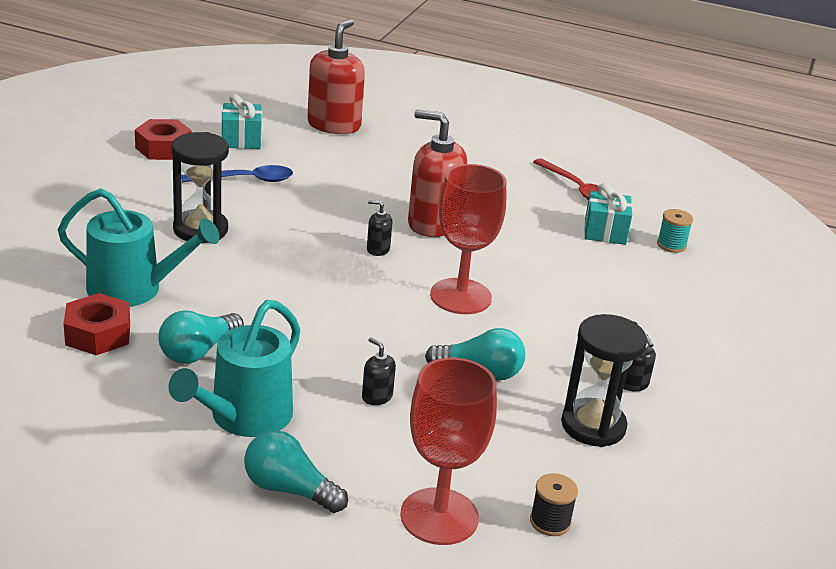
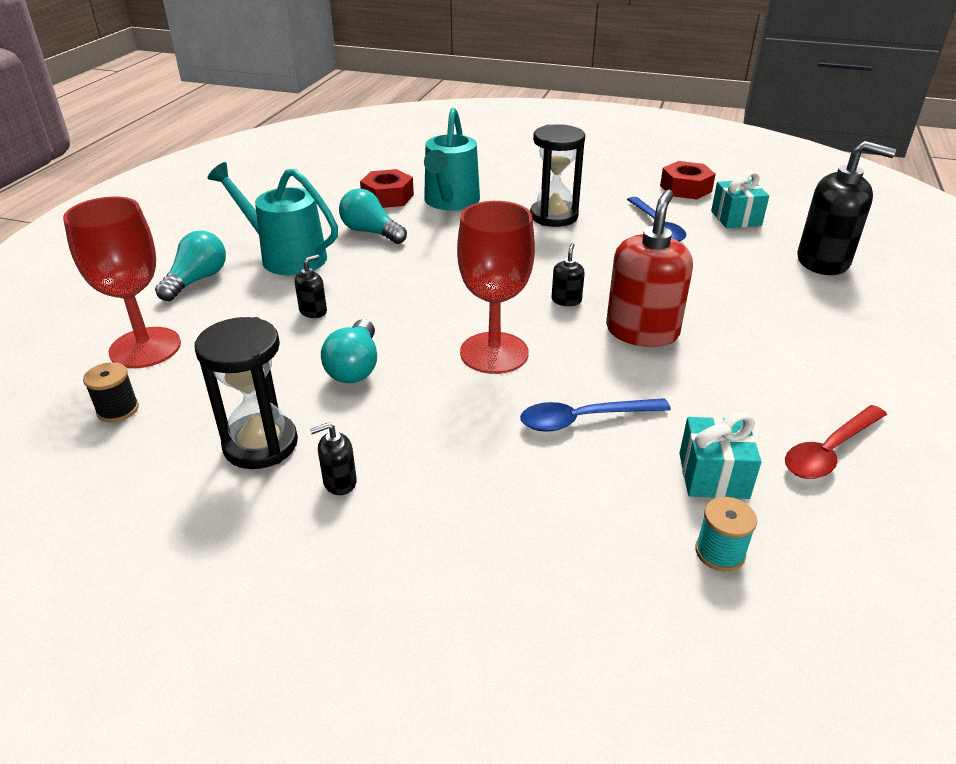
camera: 90 degrees right, 5 degrees up
(334, 125) = (823, 261): red soap dispenser -> black soap dispenser
(550, 269) = (583, 419): none -> blue spoon

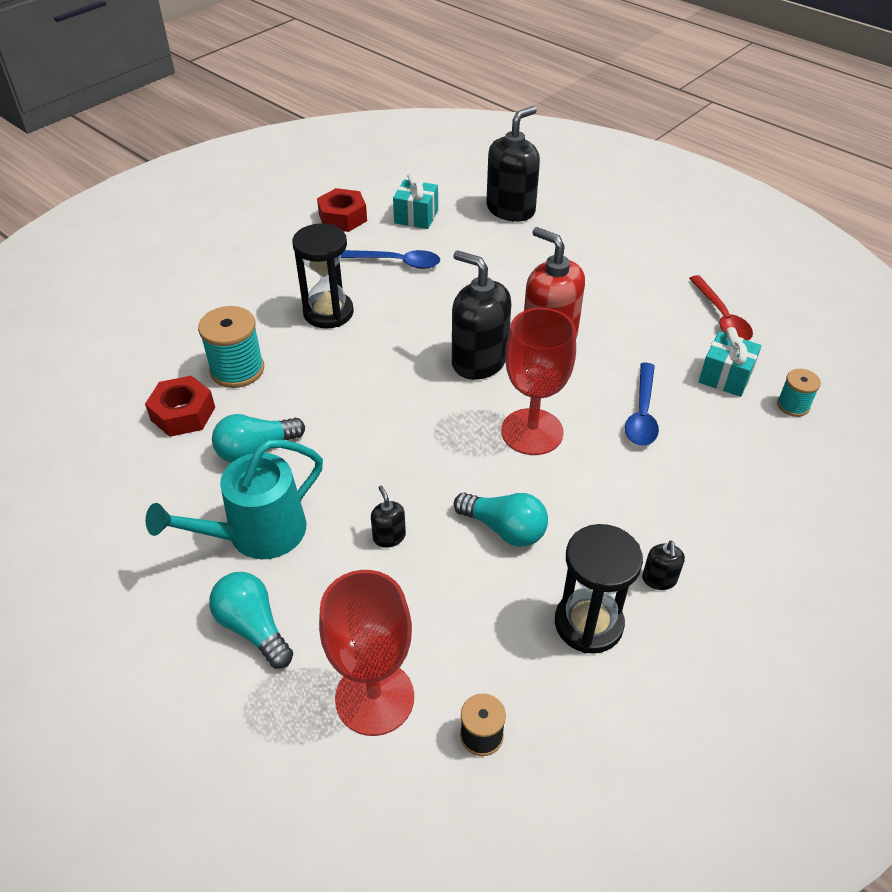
camera: 65 degrees left, 10 degrees up
(450, 202) = (237, 370): turquoise watering can -> turquoise spool
(566, 300) = (479, 361): black soap dispenser -> black soap dispenser, size x2.27

